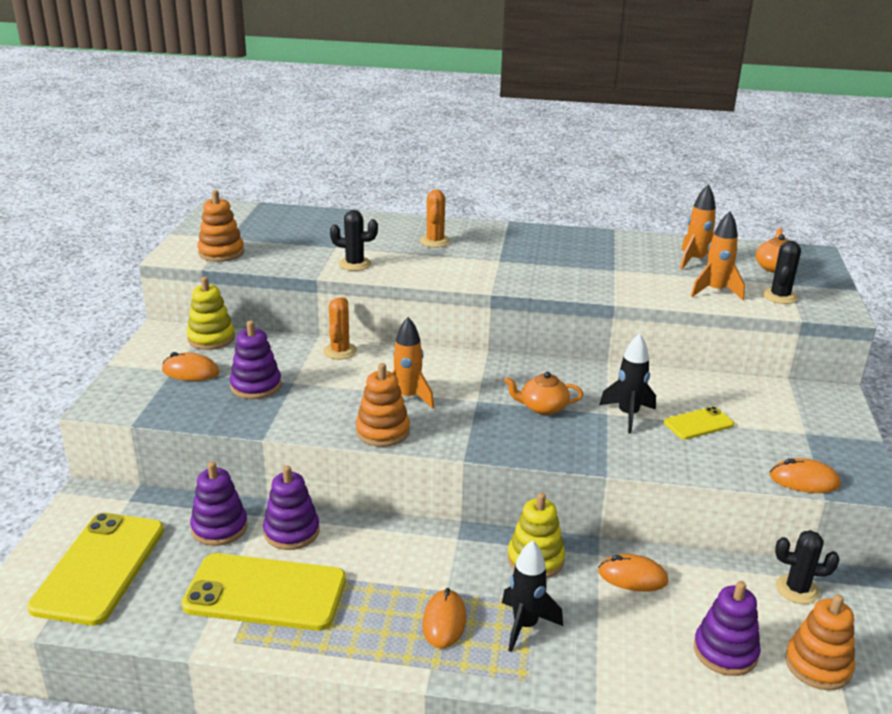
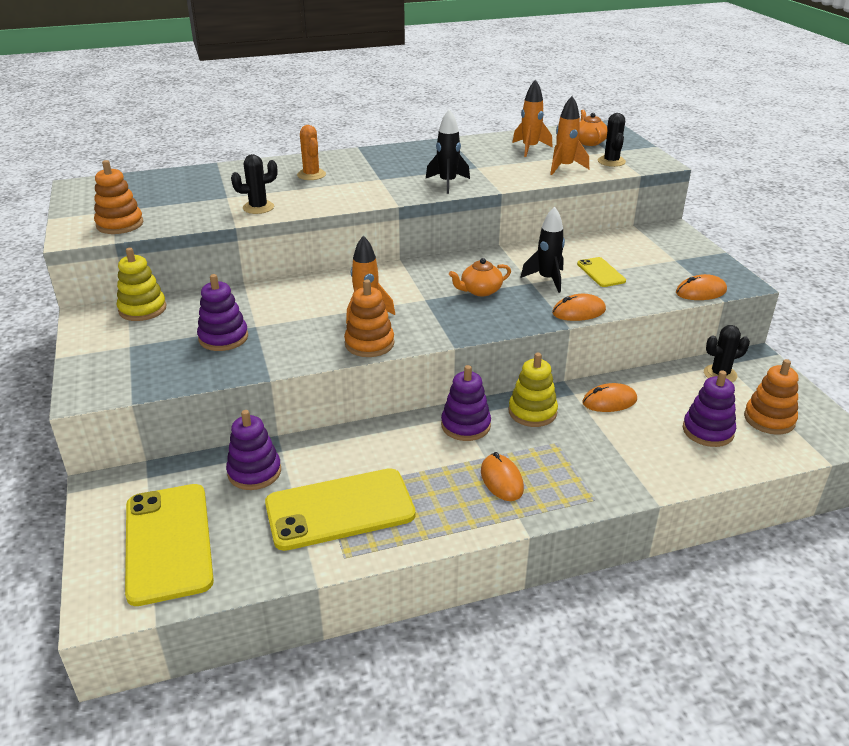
camera: 25 degrees left, 5 degrees up
(190, 371) = (148, 342): orange mouse -> orange mouse (578, 312)
(291, 532) = (322, 454): purple stacking toy -> purple stacking toy (465, 425)
(340, 351) = (274, 290): orange cactus -> none
(525, 625) = (562, 461): black rocket -> black rocket (447, 183)
(698, 424) = (601, 272): yellow phone -> yellow phone turned 60 degrees counterclockwise

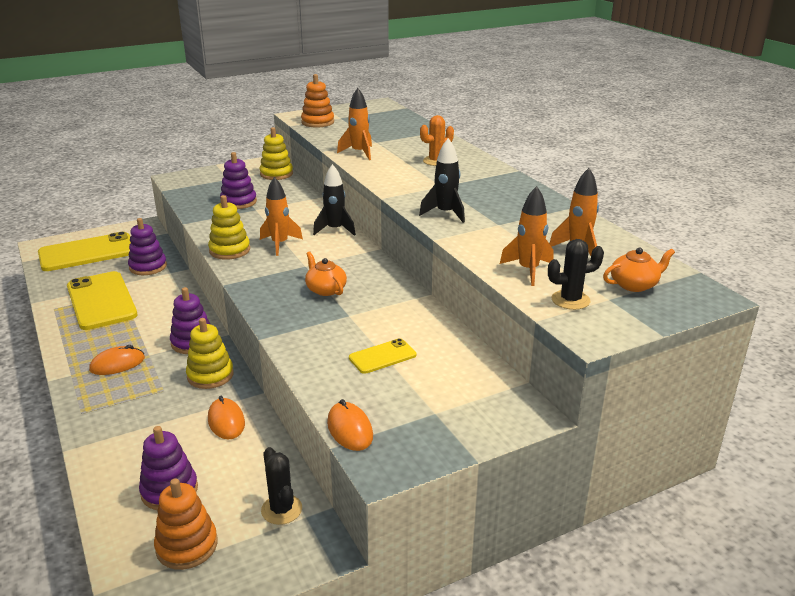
camera: 80 degrees right, 5 degrees down
(258, 207) = (359, 153): black cactus -> orange rocket
(369, 344) = (229, 250): orange stacking toy -> yellow stacking toy
(547, 279) = (357, 324): black rocket -> black rocket (335, 230)
(578, 312) = (290, 343): orange mouse -> none

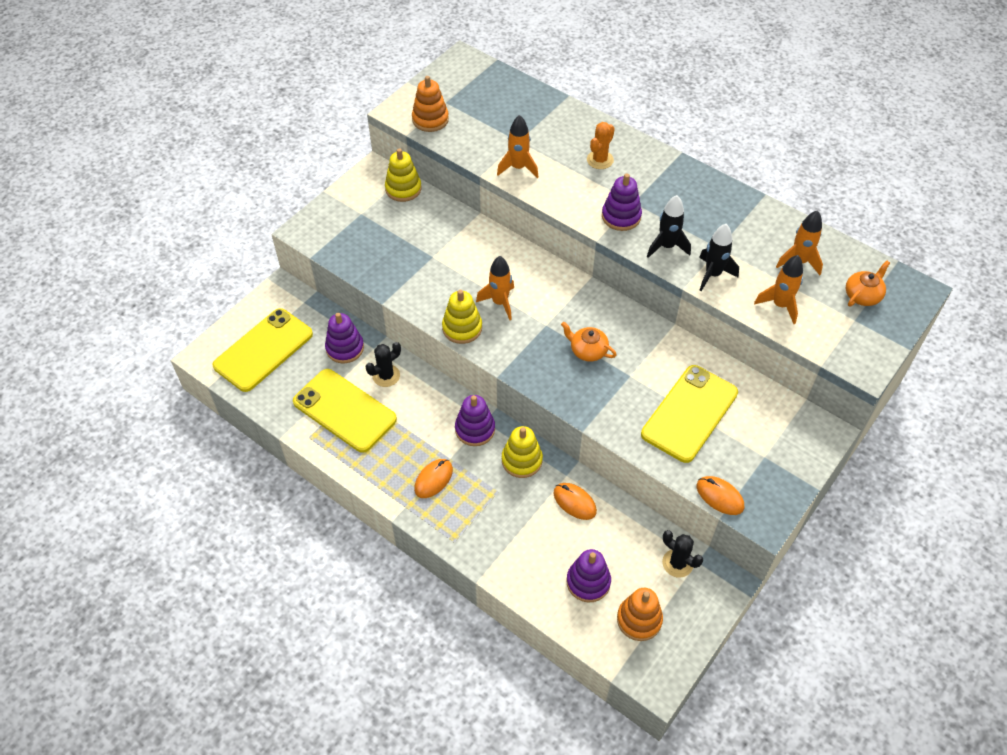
camera: 25 degrees left, 25 degrees up
(238, 202) = (406, 250): purple stacking toy -> purple stacking toy (621, 216)
(335, 230) = (532, 263): black rocket -> black rocket (712, 274)
(382, 356) = (689, 413): yellow phone -> yellow phone, size x2.04
(570, 300) = (830, 332): black cactus -> black cactus (386, 376)

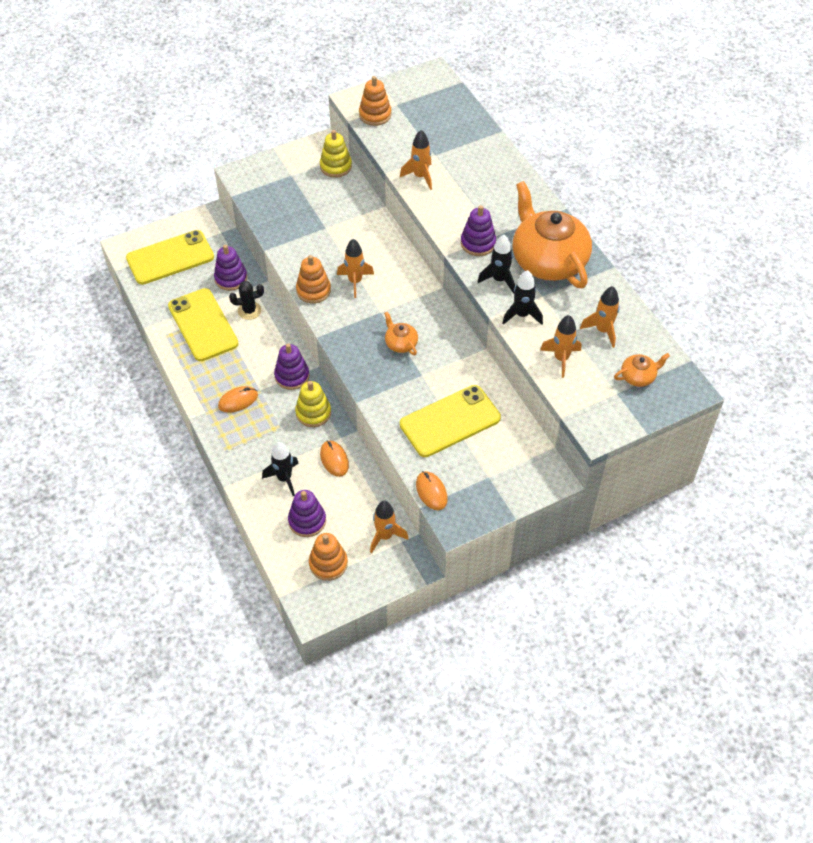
camera: 25 degrees right, 0 degrees up
(462, 328) = (313, 290): yellow stacking toy -> orange stacking toy
(535, 545) = (284, 478): none -> black rocket
(600, 160) = (491, 192): orange cactus -> none
(677, 563) = (385, 536): black cactus -> orange rocket
(700, 210) = (548, 260): none -> orange teapot

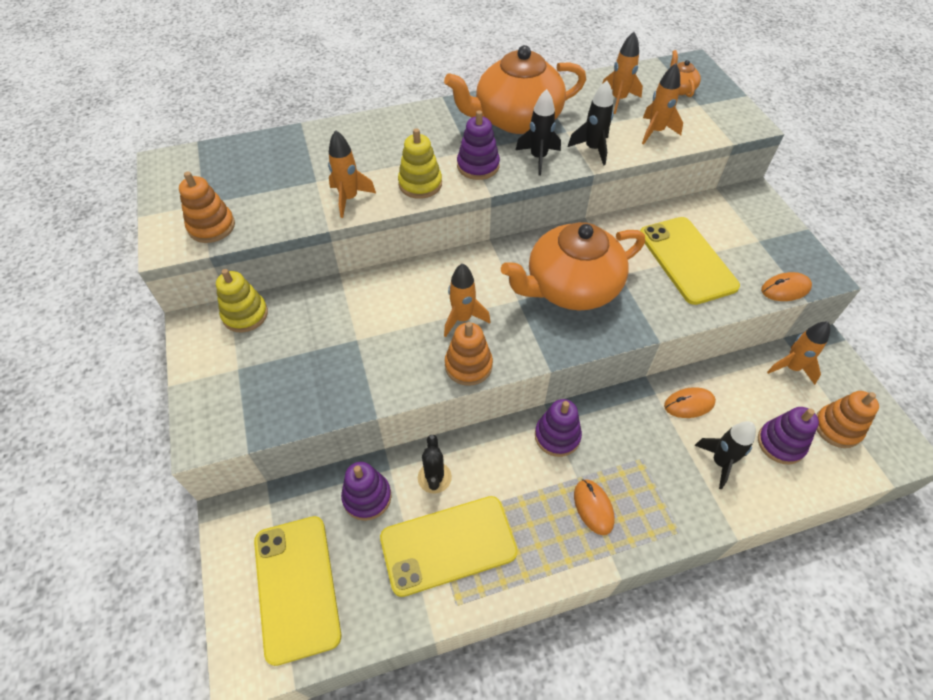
camera: 80 degrees left, 0 degrees up
(313, 413) = (618, 418): yellow stacking toy -> yellow stacking toy (420, 184)
(400, 343) = (570, 287): orange teapot -> orange teapot, size x2.35

